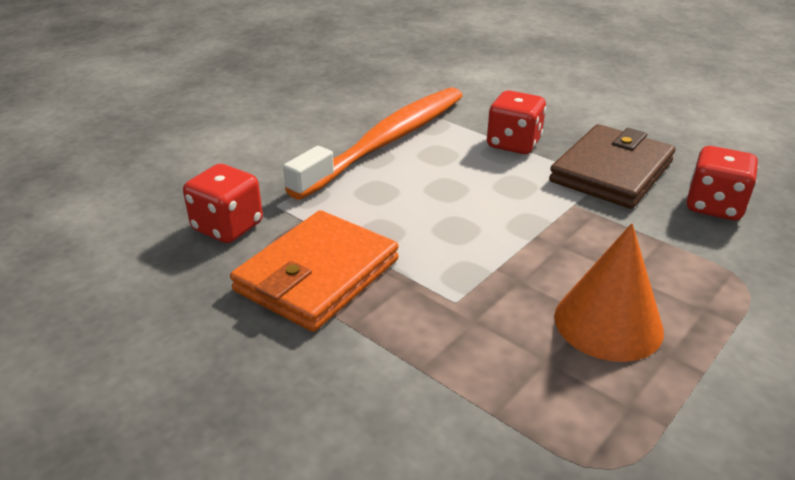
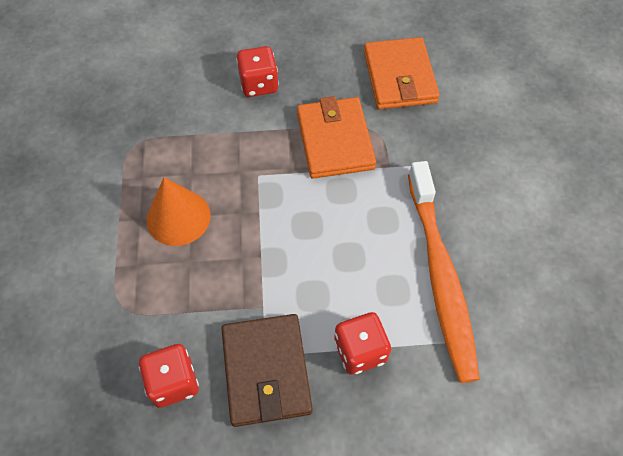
camera: 135 degrees right, 25 degrees up
(134, 285) = (399, 77): none -> orange wallet
(228, 227) = (415, 133): red dice -> red dice (259, 84)

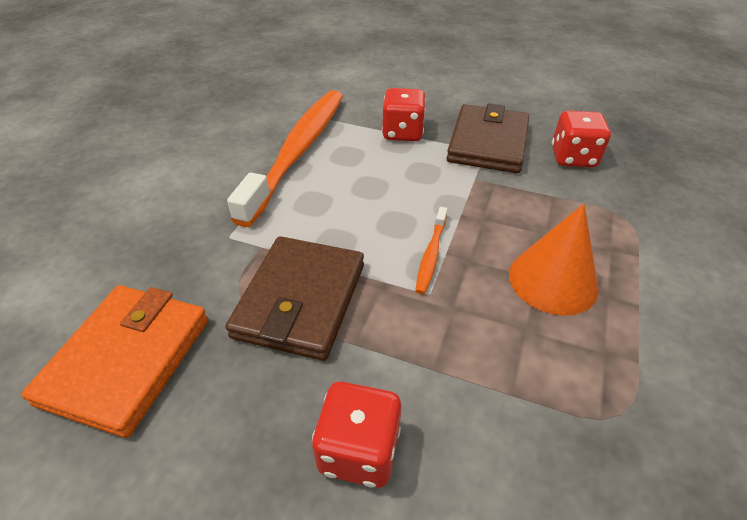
camera: 155 degrees left, 15 degrees down
(269, 206) = (431, 255): none -> orange toothbrush
(335, 141) = (300, 300): orange wallet -> brown wallet

